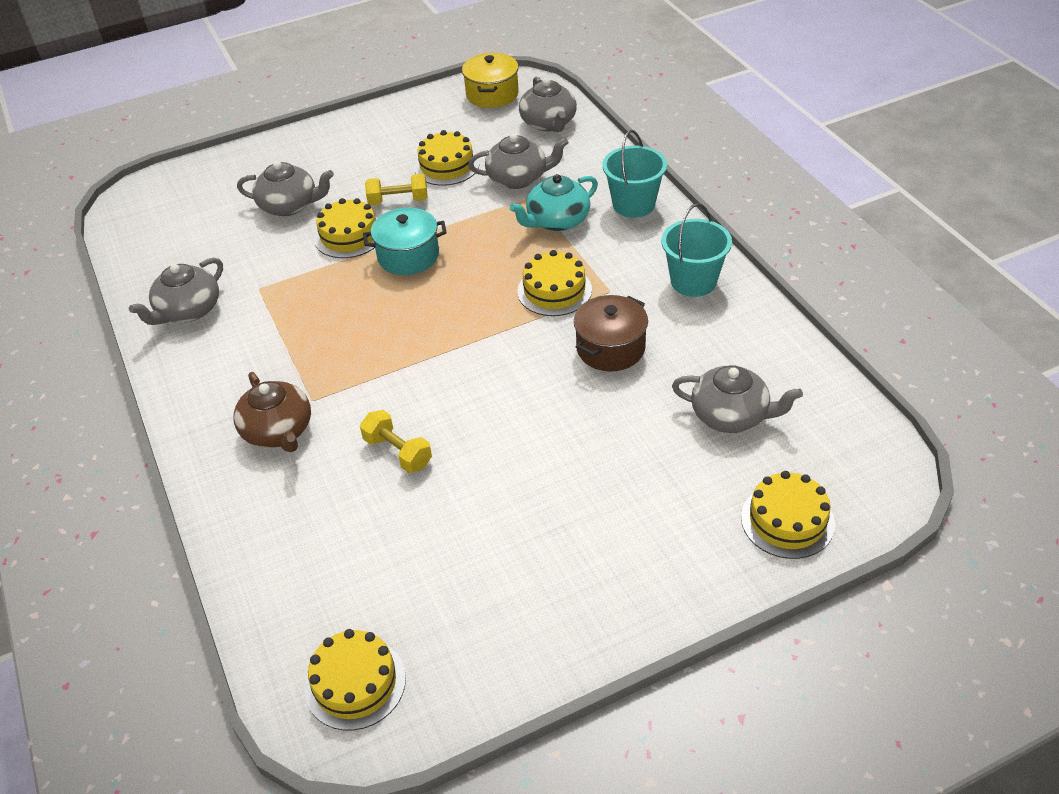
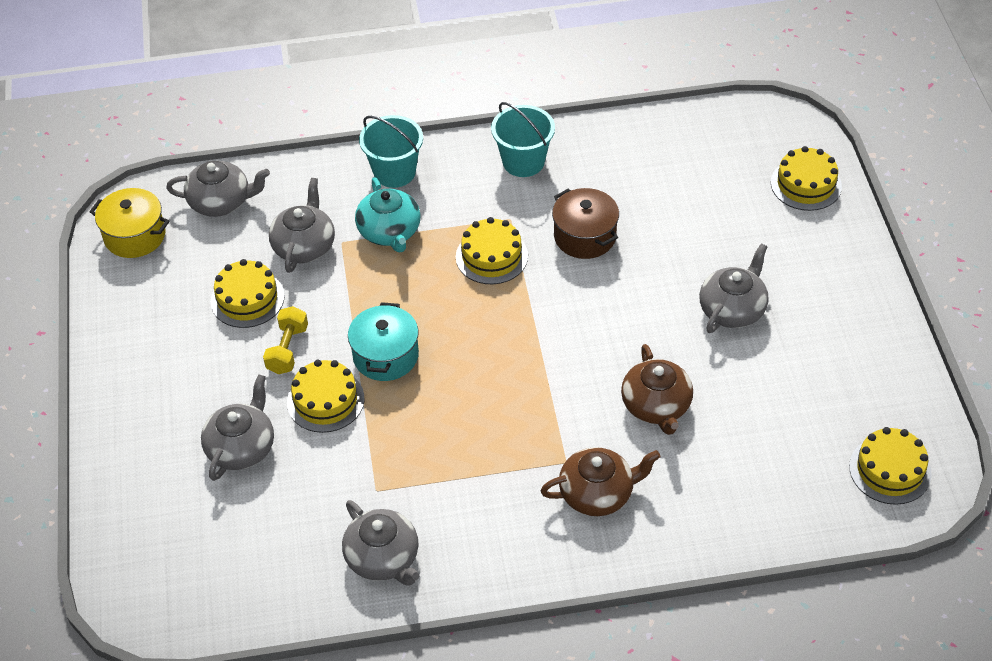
camera: 75 degrees left, 5 degrees up
(398, 452) = (656, 406): yellow dumbbell -> brown teapot
(731, 415) = (691, 184): grey teapot -> grey teapot (733, 309)

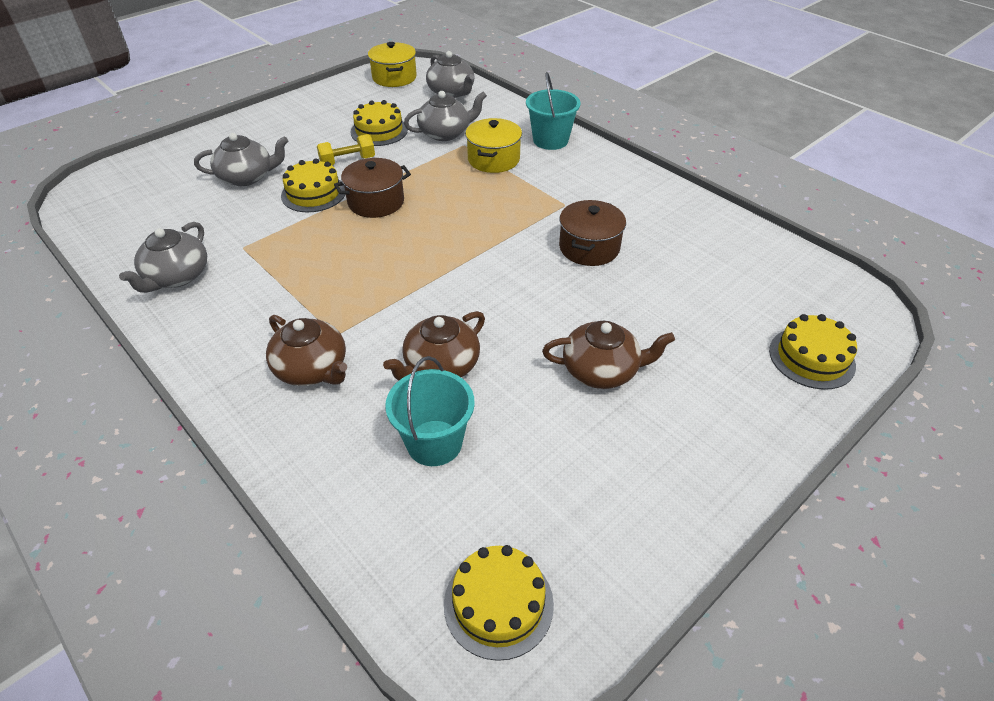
camera: 55 degrees right, 5 degrees down
(385, 356) = (376, 202): turquoise pot -> brown pot
(390, 232) = (493, 159): turquoise teapot -> yellow pot
(491, 256) = (518, 211): yellow cake -> none
(523, 162) = (629, 188): turquoise bucket -> turquoise bucket (434, 443)
(733, 309) = (602, 370): grey teapot -> brown teapot

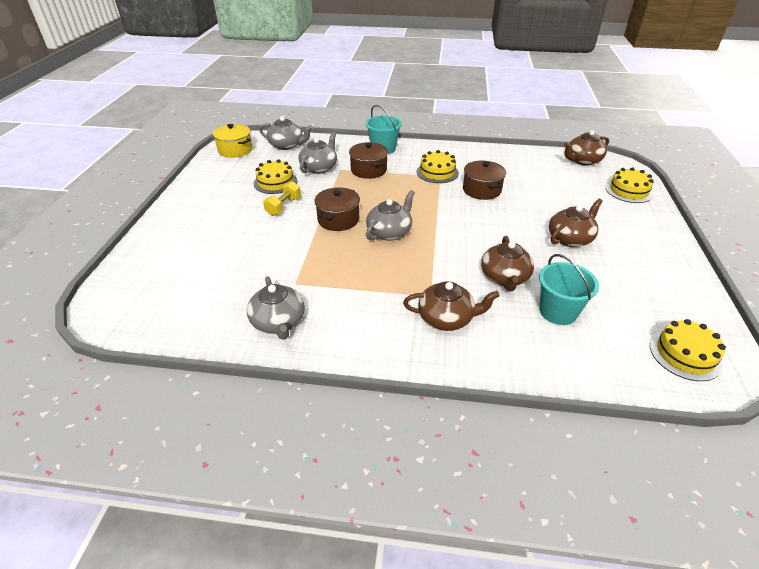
camera: 40 degrees left, 5 degrees down
(247, 177) = (228, 244): grey teapot -> grey teapot (389, 232)
(313, 193) = (291, 233): yellow cake -> yellow cake (437, 172)
(493, 159) = (368, 170): yellow pot -> brown pot
(811, 278) = (582, 160): none -> brown teapot

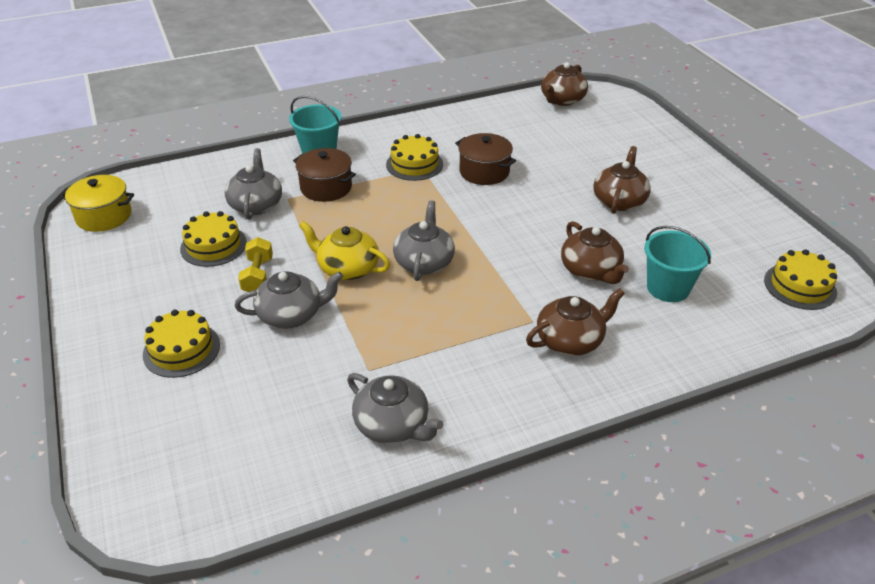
camera: 30 degrees left, 0 degrees up
(287, 145) = (178, 186): grey teapot -> grey teapot (291, 315)
(338, 219) = (347, 268): brown pot -> yellow teapot
(628, 191) = (633, 124): yellow cake -> yellow cake (181, 349)

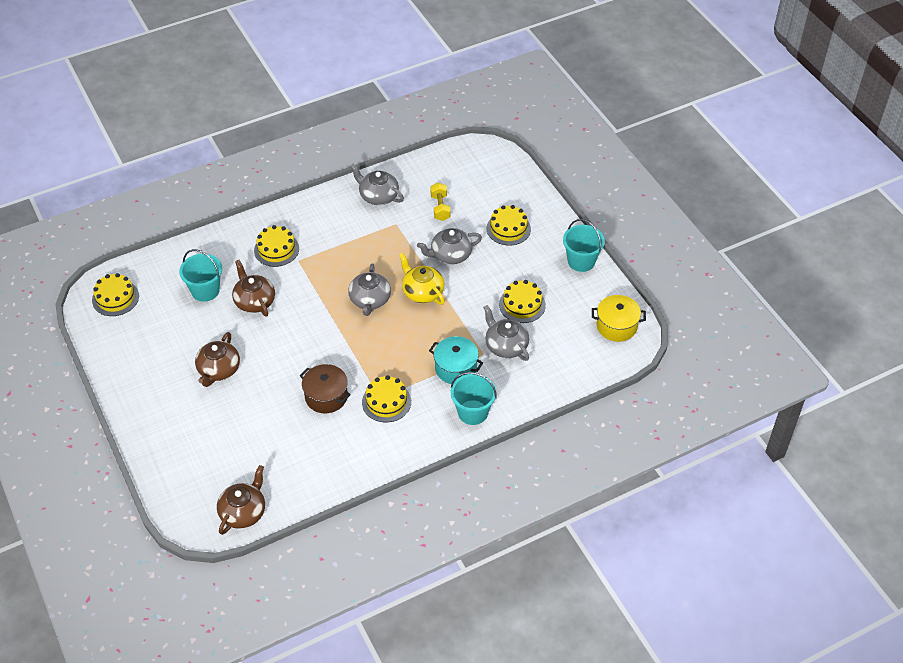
camera: 175 degrees right, 10 degrees up
(96, 294) = (581, 261): none -> turquoise bucket
(256, 205) = (506, 346): grey teapot -> grey teapot turned 150 degrees clockwise
(258, 276) = (481, 282): yellow dumbbell -> yellow dumbbell (440, 208)
(326, 188) = (455, 368): brown pot -> turquoise pot
(347, 268) = (422, 292): yellow teapot -> yellow teapot turned 150 degrees counterclockwise
(570, 340) = (276, 249): brown teapot -> yellow cake

